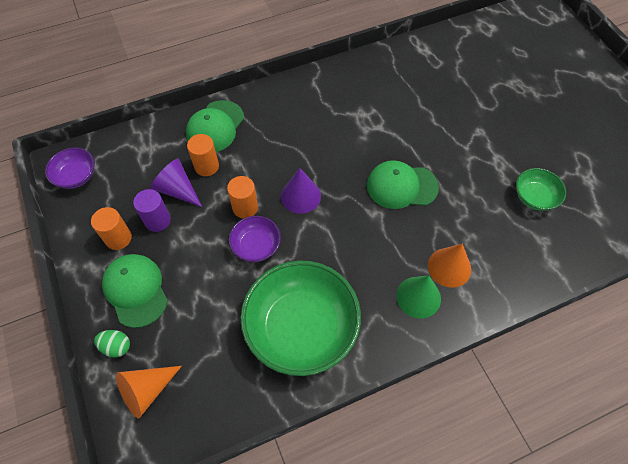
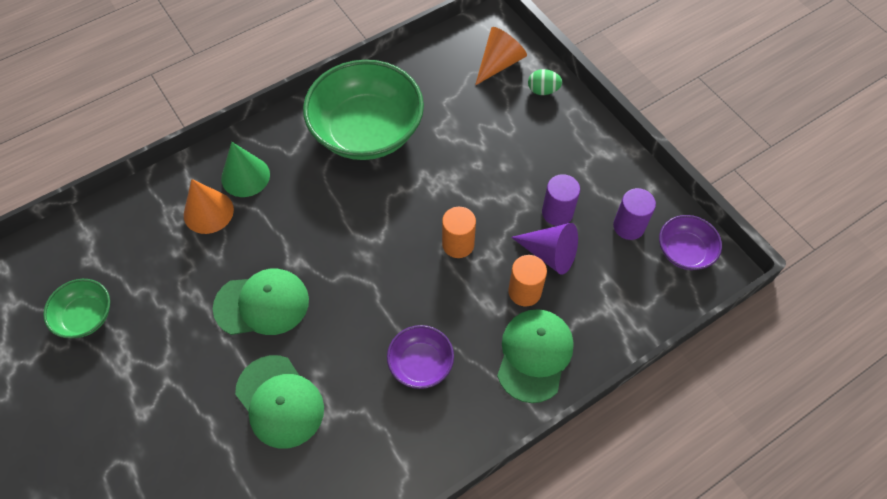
camera: 170 degrees right, 0 degrees up
(107, 201) = (628, 226): none -> purple cylinder
(118, 238) = (592, 186): orange cylinder -> none
(136, 290) = (547, 139): green cap -> green cap (280, 401)
(256, 246) = (433, 202): purple bowl -> purple bowl (421, 364)
(300, 196) = (392, 270): purple cone -> none

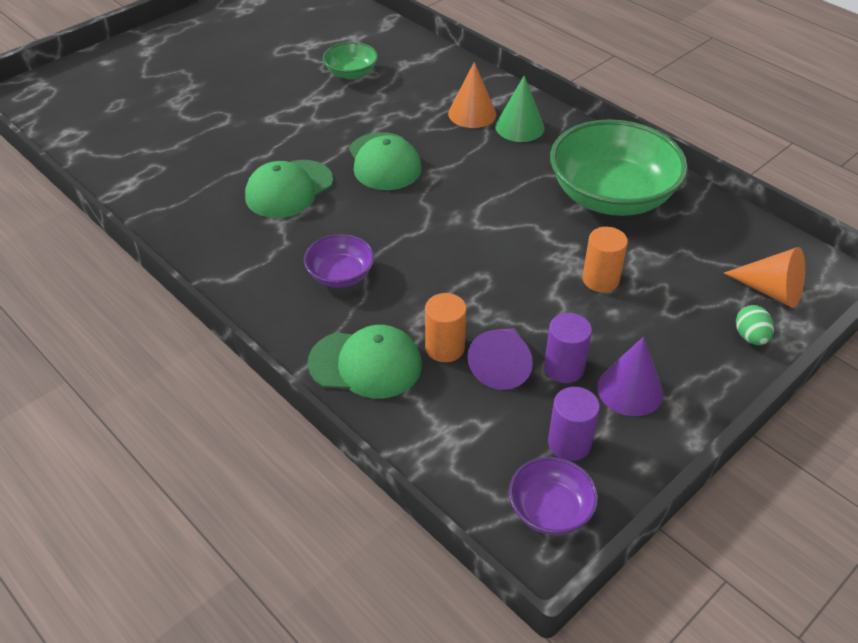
camera: 80 degrees right, 15 degrees down
(458, 244) = (490, 285): orange cylinder -> orange cylinder (600, 279)
(583, 176) = (630, 390): none -> purple cone

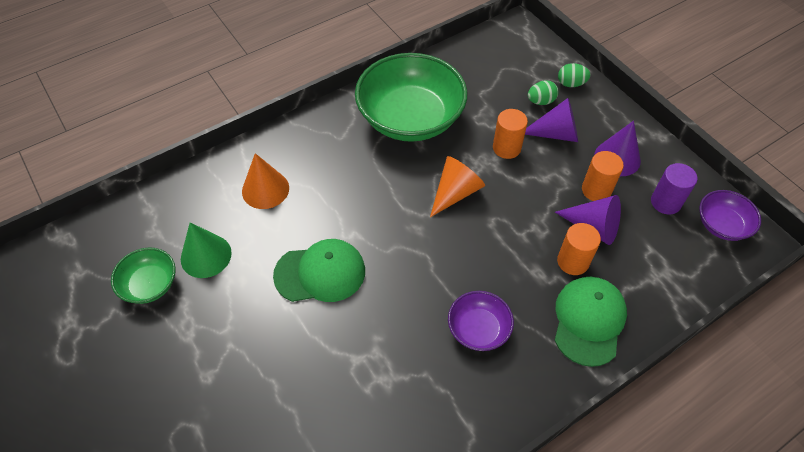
camera: 80 degrees left, 10 degrees up
(289, 189) = (342, 365): green cap -> none
(519, 127) = (299, 158): green cone -> green cone (206, 256)
(564, 368) = (596, 190): purple cylinder -> orange cylinder
(646, 324) = (556, 133): none -> purple cone
(699, 307) = (541, 101): none -> green egg
(771, 290) = (528, 61): orange cone -> orange cone (455, 192)

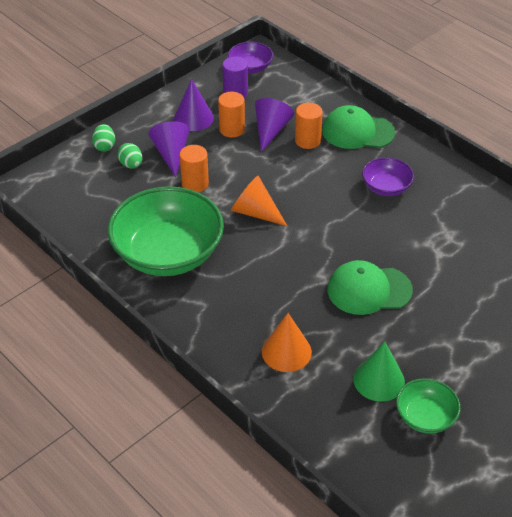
camera: 100 degrees left, 10 degrees down
(320, 273) = (369, 290): green cap -> green cap turned 75 degrees counterclockwise

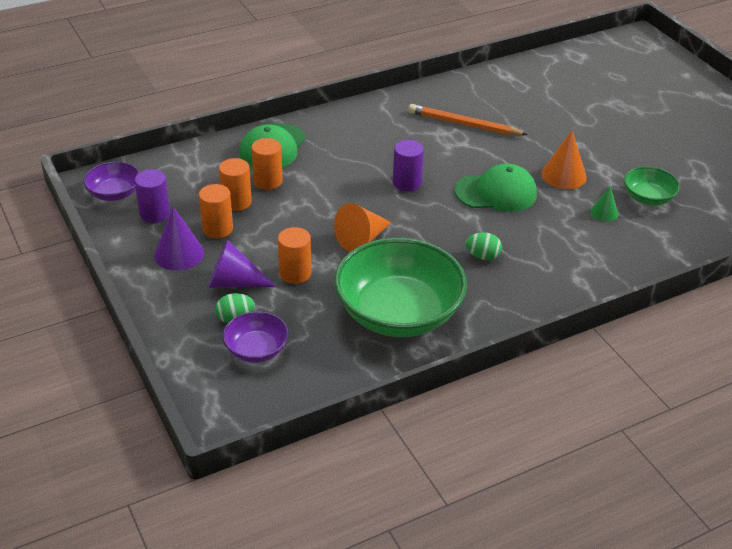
camera: 75 degrees left, 5 degrees down
(105, 146) = (187, 336): green egg -> green egg (482, 256)
(270, 130) = (236, 202): purple cone -> orange cylinder
(286, 351) = (559, 258): orange cone -> orange cone (563, 175)
(351, 225) = (406, 183): none -> purple cylinder
(369, 290) = (496, 193): green cap -> green cap turned 105 degrees counterclockwise
(379, 380) = (604, 212): green cone -> green cone, size x0.59
(386, 187) = (364, 150): purple bowl -> purple bowl (256, 350)
(473, 248) = (464, 124): none -> orange pencil

